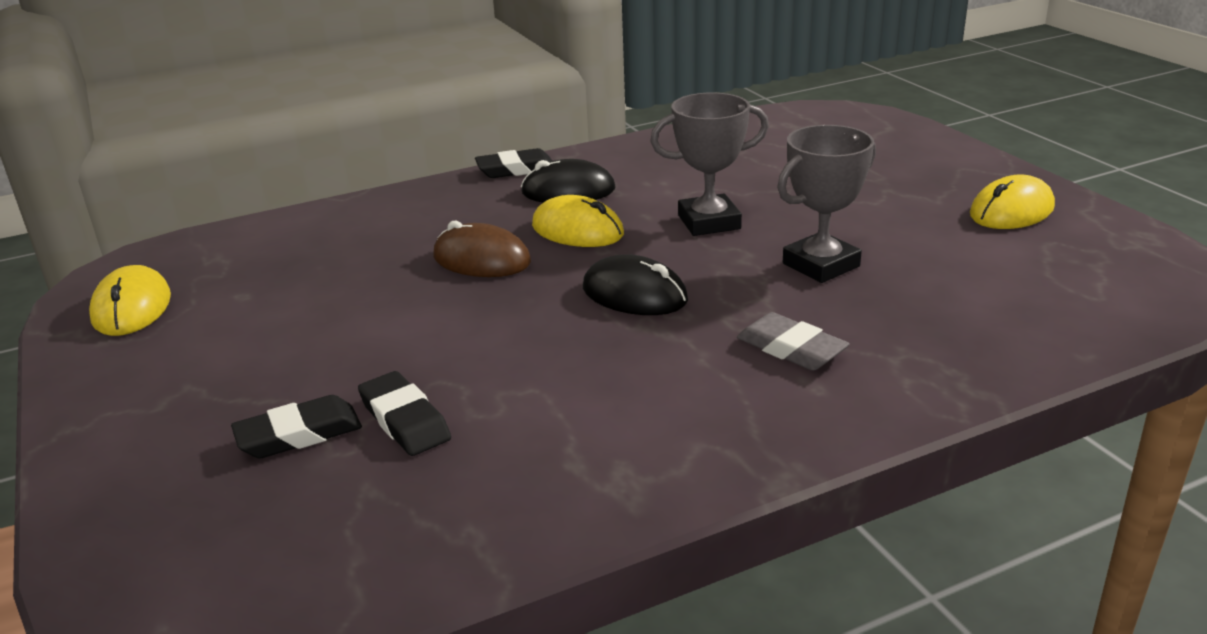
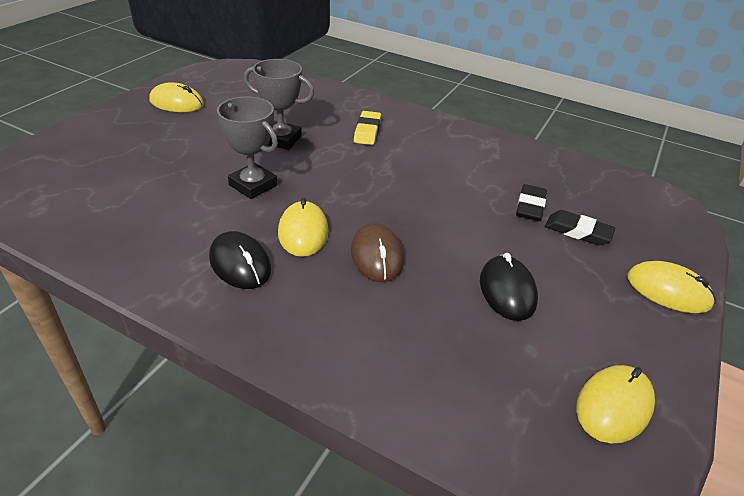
camera: 130 degrees left, 10 degrees up
(112, 442) = (668, 291): none -> yellow mouse
(516, 169) = (210, 316): black eraser -> none
(634, 294) = (362, 183): black mouse -> black mouse (507, 290)
(791, 349) = (367, 131): grey eraser -> yellow eraser

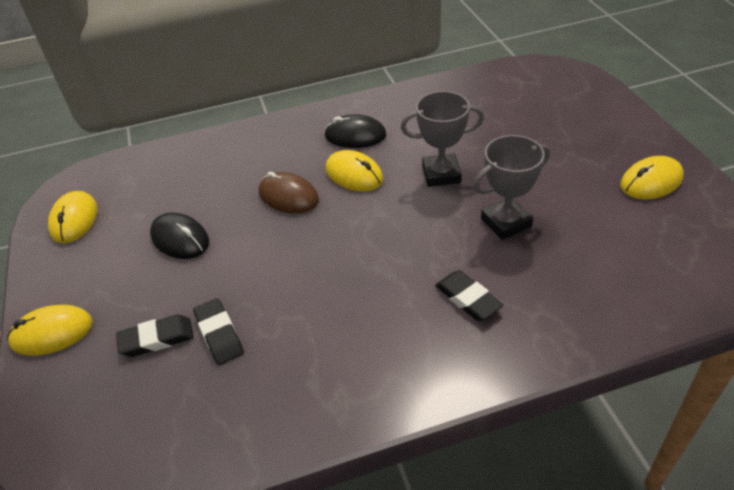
camera: 140 degrees right, 5 degrees up
(367, 131) = (467, 299): yellow eraser -> black eraser

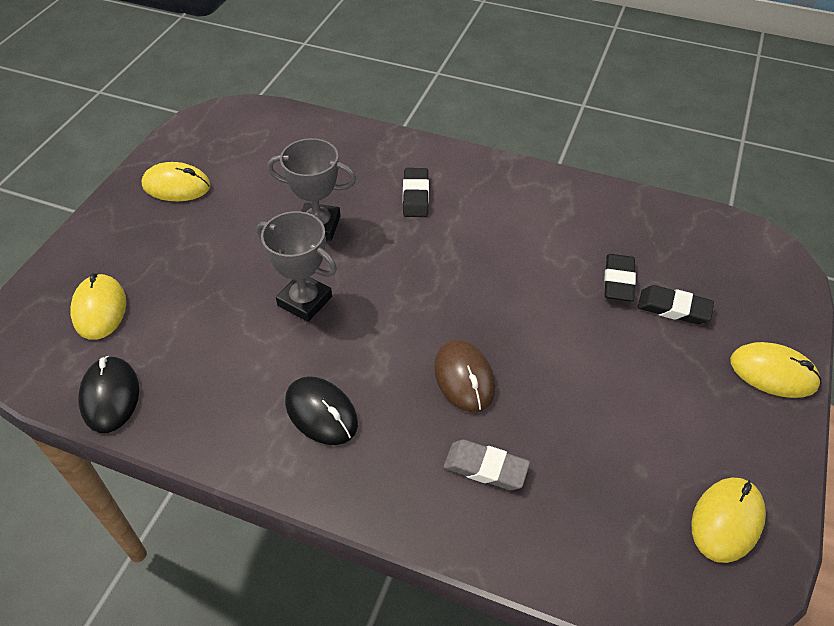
camera: 145 degrees left, 5 degrees up
(180, 239) = (608, 401): black mouse -> black mouse (110, 396)
(237, 165) = (485, 468): none -> grey eraser
(354, 174) = (378, 359): yellow mouse -> yellow mouse (100, 309)

